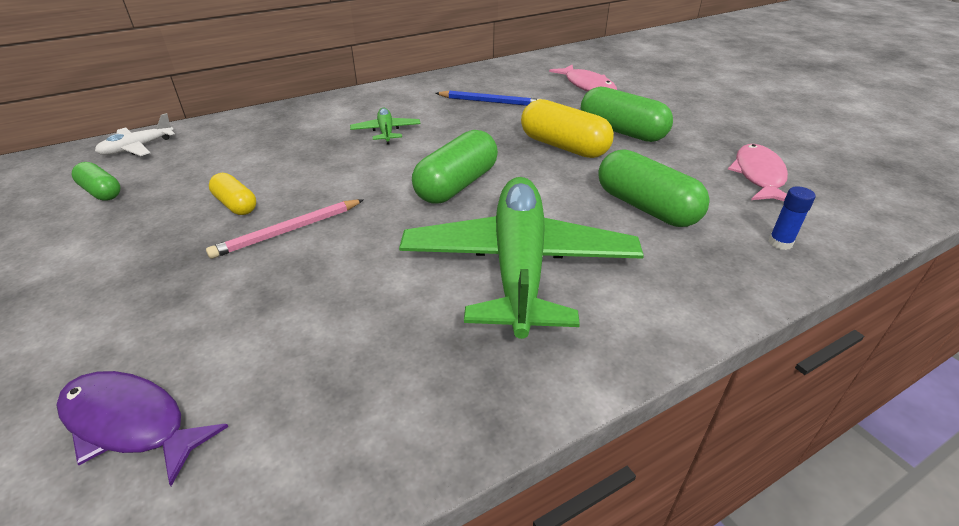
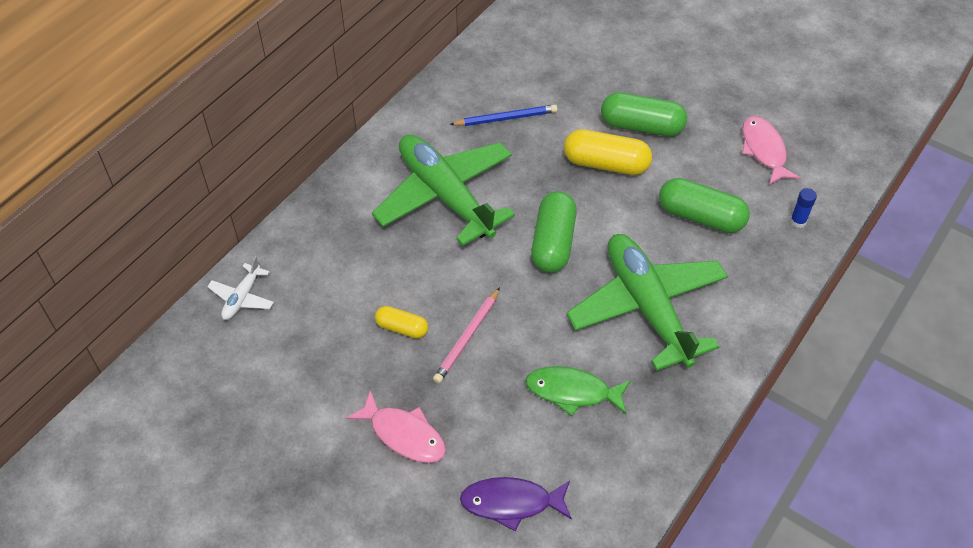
camera: 25 degrees left, 15 degrees up
(101, 192) = (276, 357): green capsule -> none
(348, 320) = (572, 392): none -> green fish
(386, 132) = (445, 196): green plane -> green plane, size x2.36
(587, 86) = (577, 61): pink fish -> pink fish (404, 434)

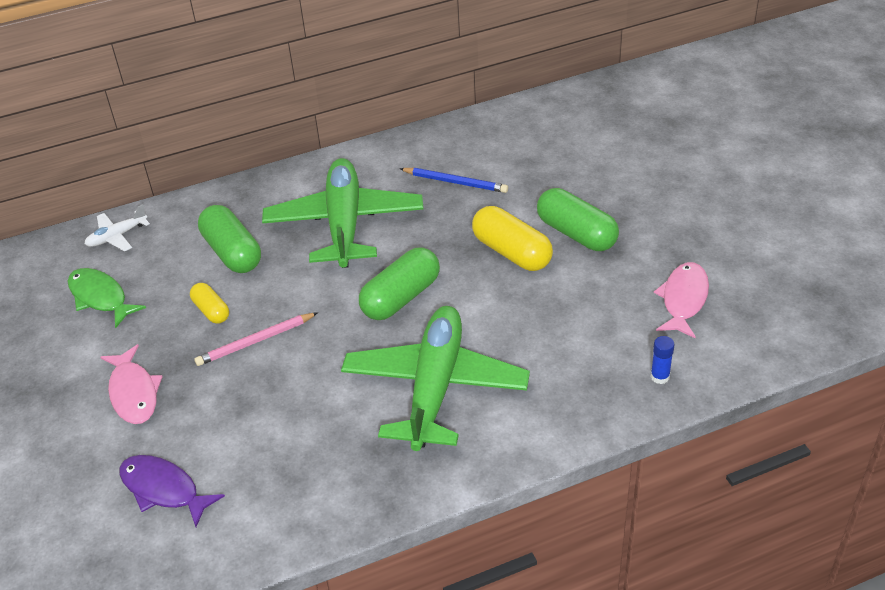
camera: 35 degrees right, 10 degrees down
(572, 392) = (301, 426): green fish -> green fish (100, 297)
(700, 217) = (561, 332): green capsule -> green capsule (232, 252)

